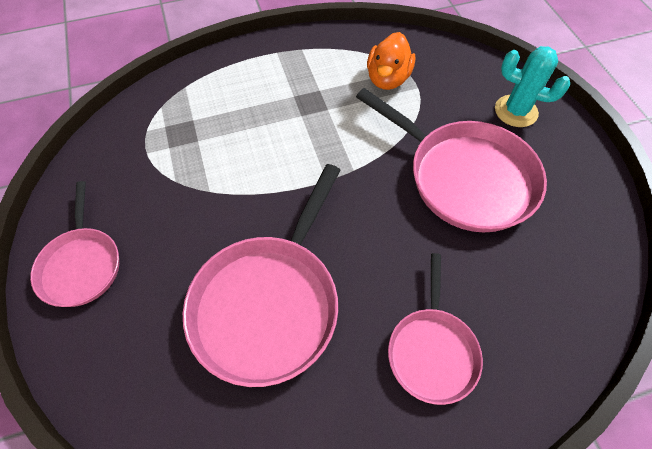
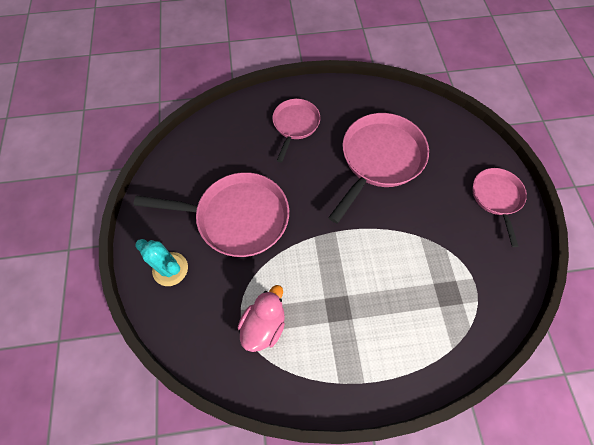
camera: 170 degrees left, 5 degrees up
(387, 79) = (264, 325): orange duck -> pink duck
(464, 177) = (237, 218): pink pan -> pink pan turned 135 degrees clockwise

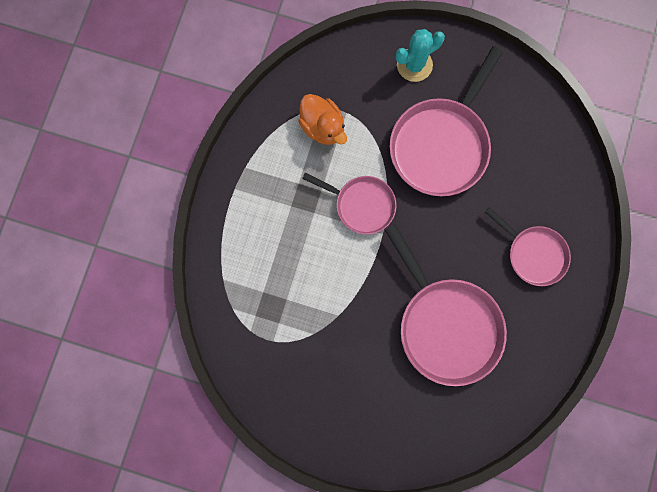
camera: 115 degrees right, 15 degrees up
(264, 325) = (322, 127): pink duck -> orange duck
(496, 198) = (342, 426): pink pan -> pink pan (361, 205)

